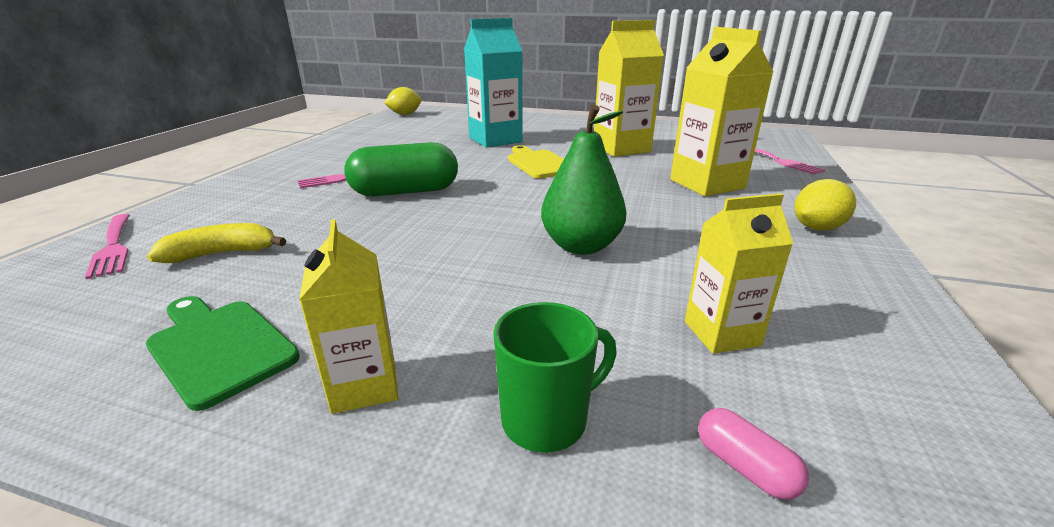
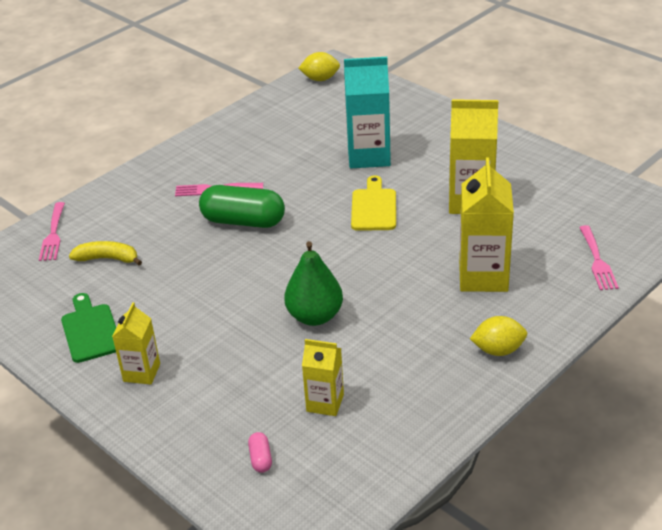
camera: 30 degrees right, 10 degrees up
(547, 419) = (203, 414): green mug -> none

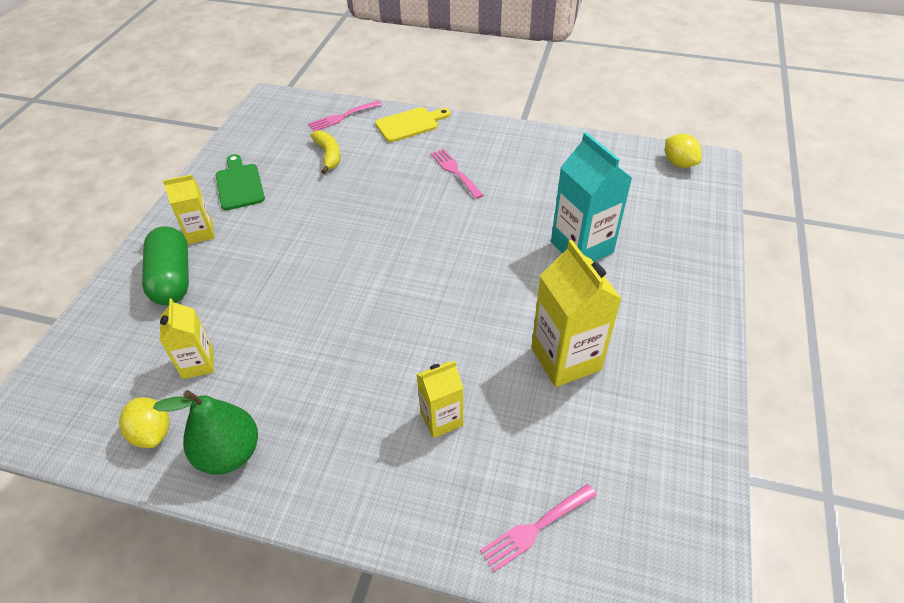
camera: 60 degrees right, 10 degrees up
(90, 330) = (239, 185): green cutting board -> green cutting board turned 60 degrees counterclockwise
(243, 221) = (422, 207): green capsule -> green capsule (173, 278)
(261, 458) = (116, 348): pink capsule -> none
(315, 316) = (314, 308): green pear -> green pear (229, 453)
(373, 207) = (500, 284): yellow cutting board -> yellow cutting board (410, 124)
(483, 276) = (441, 419): yellow carton -> yellow carton, size x0.59
(498, 350) = (324, 479): yellow lemon -> yellow lemon (152, 433)

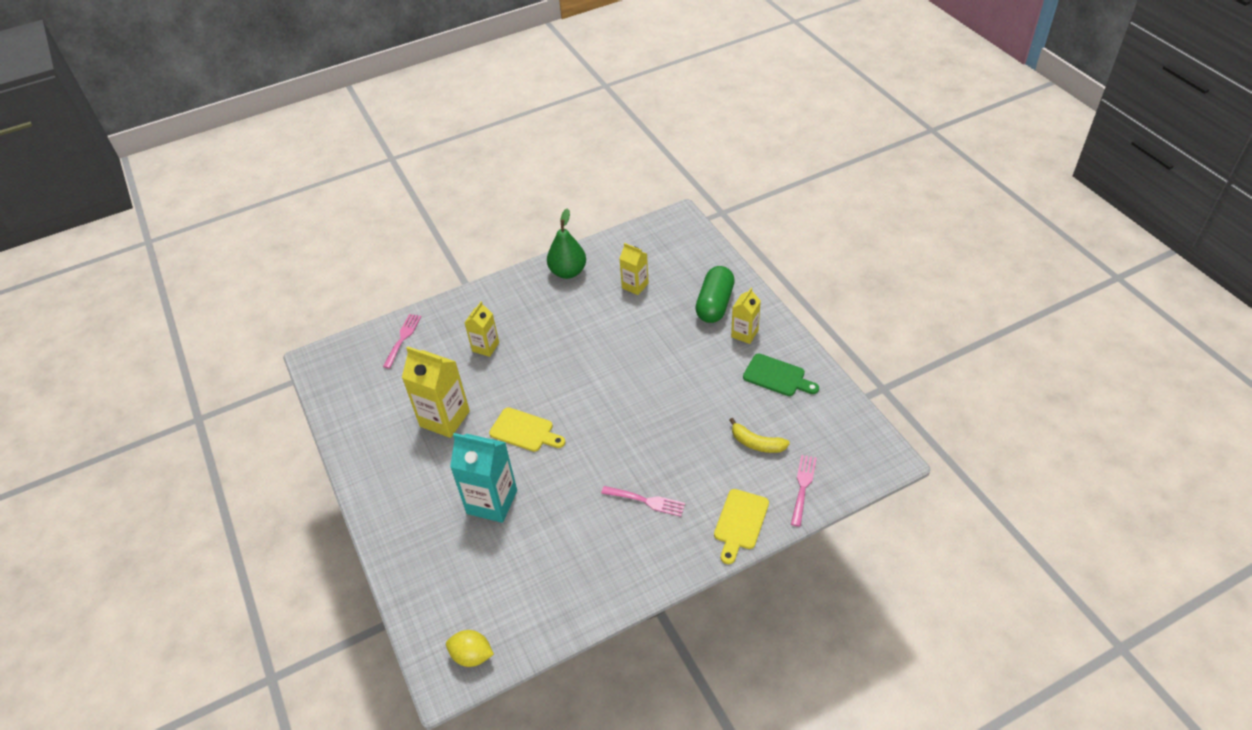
camera: 140 degrees right, 0 degrees up
(152, 433) = (612, 255): yellow lemon -> none
(173, 278) = (714, 304): green capsule -> green capsule turned 75 degrees clockwise
(494, 287) = (524, 431): none -> yellow cutting board

